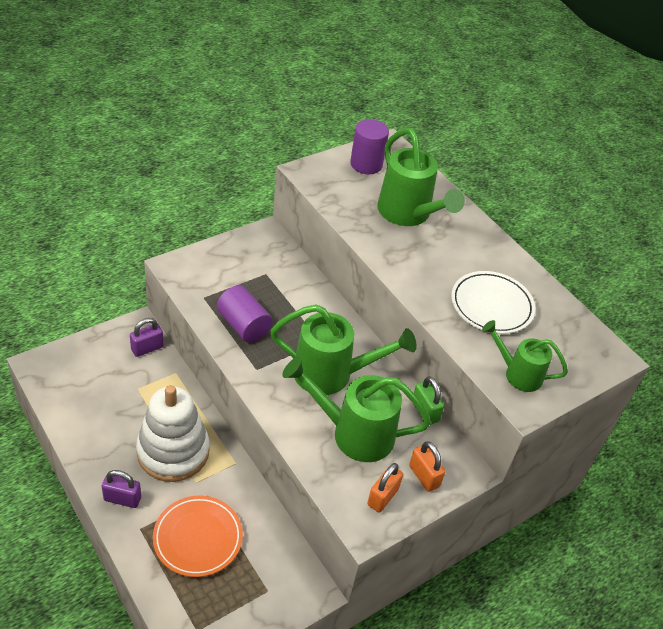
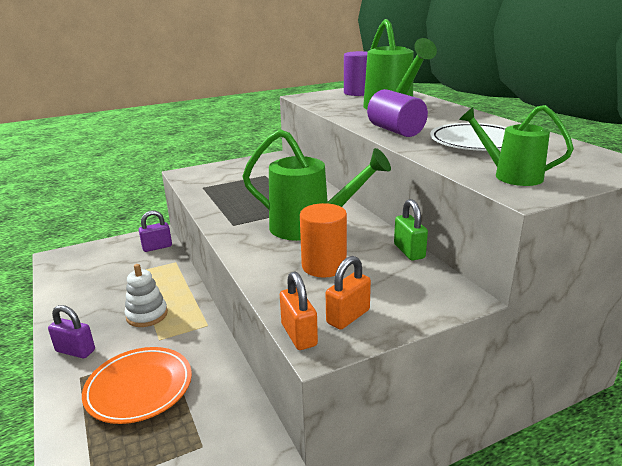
camera: 15 degrees right, 20 degrees down
(173, 451) = (147, 315): white stacking toy -> white stacking toy, size x0.54
(243, 325) = (232, 201): purple cylinder -> purple cylinder (395, 131)
(354, 433) = (324, 266): green watering can -> orange cylinder
(424, 476) = (404, 300): orange padlock -> orange padlock (299, 335)

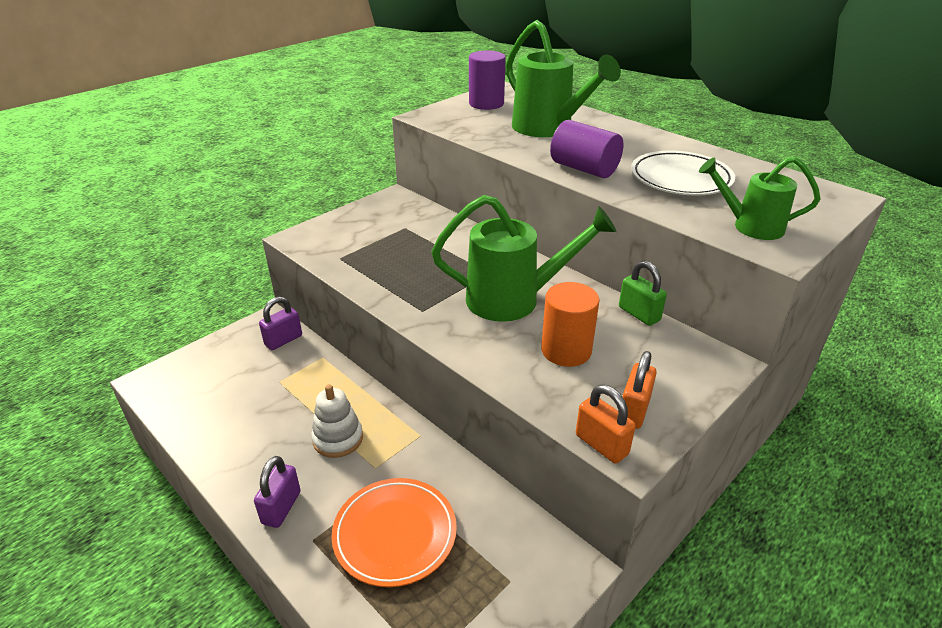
camera: 20 degrees left, 10 degrees up
(75, 351) = (281, 507): purple padlock -> purple padlock turned 75 degrees counterclockwise

